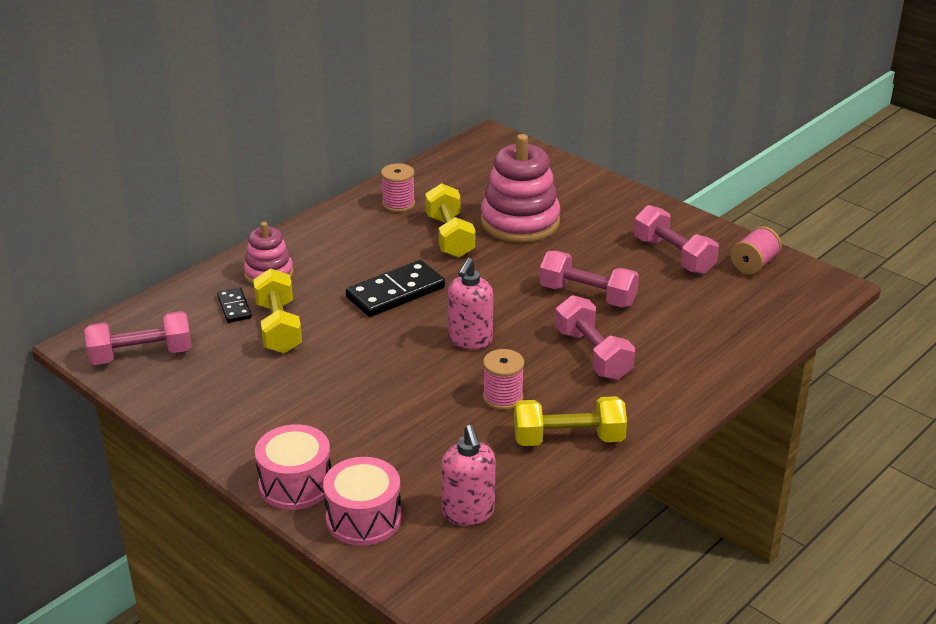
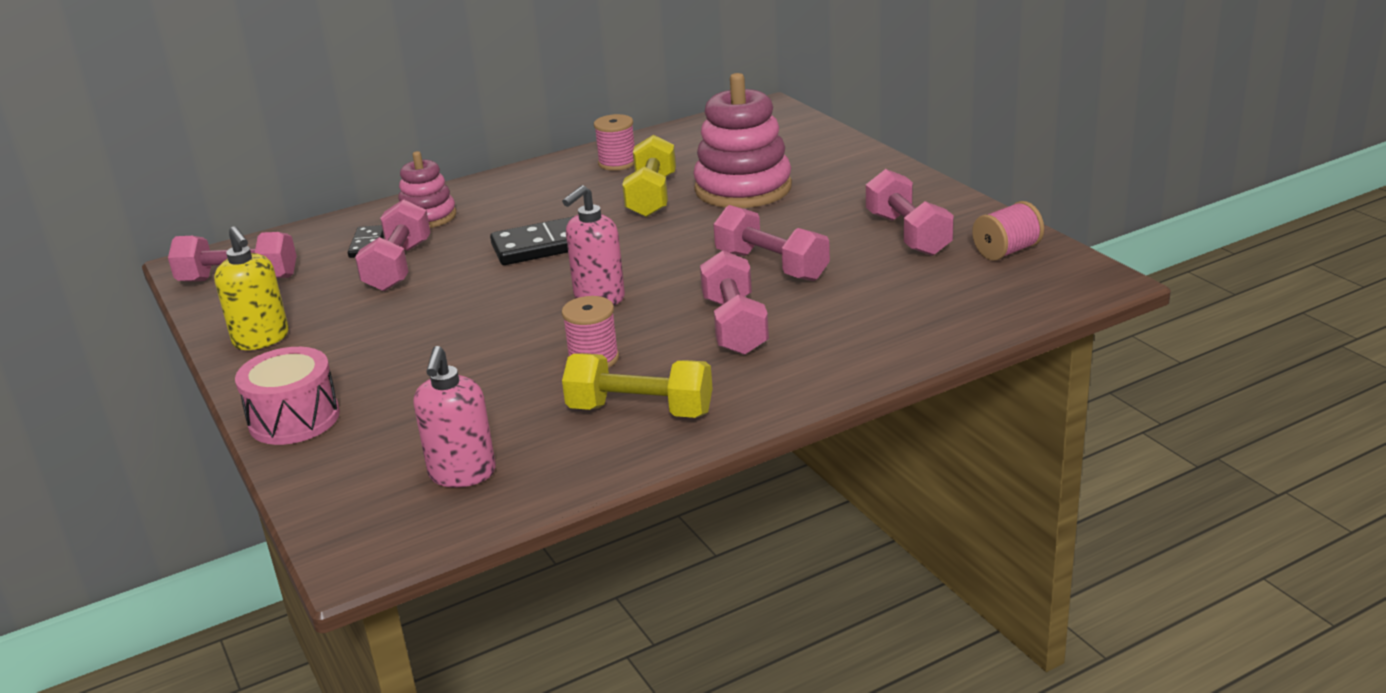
camera: 20 degrees right, 5 degrees down
(209, 413) = (261, 339): none -> yellow soap dispenser
(278, 327) = (398, 267): yellow dumbbell -> pink dumbbell
(363, 518) = (340, 463): pink drum -> none

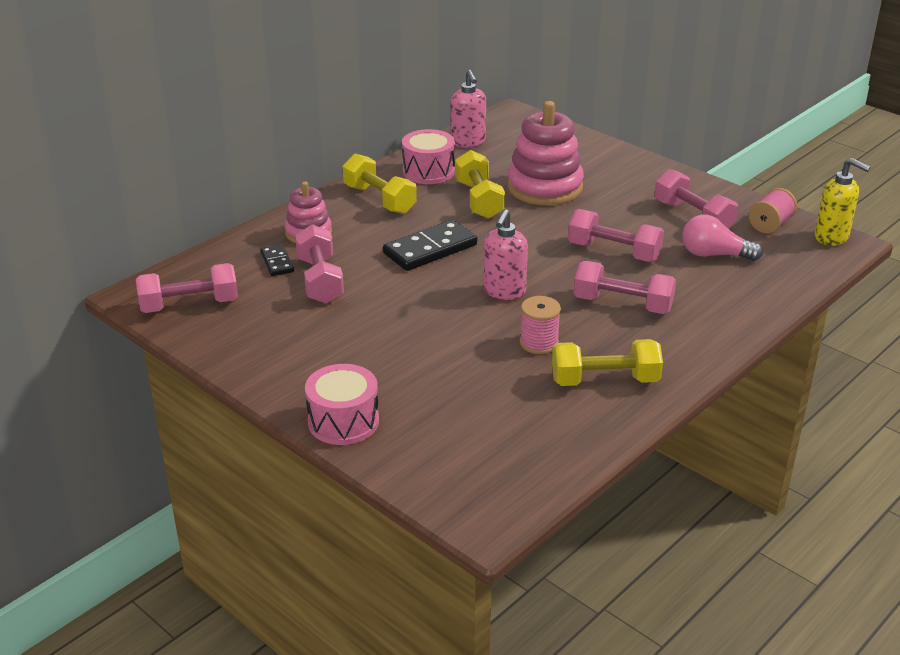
camera: 20 degrees left, 5 degrees up
(261, 339) = (257, 357): yellow soap dispenser -> yellow soap dispenser (832, 237)
(462, 474) = (512, 448): pink soap dispenser -> pink soap dispenser (468, 142)
(536, 188) = (379, 199): none -> yellow dumbbell
(617, 163) = (428, 171): pink spool -> pink drum
(735, 326) = (622, 304): pink dumbbell -> pink dumbbell turned 45 degrees counterclockwise
(902, 280) = (714, 255): none -> pink light bulb

